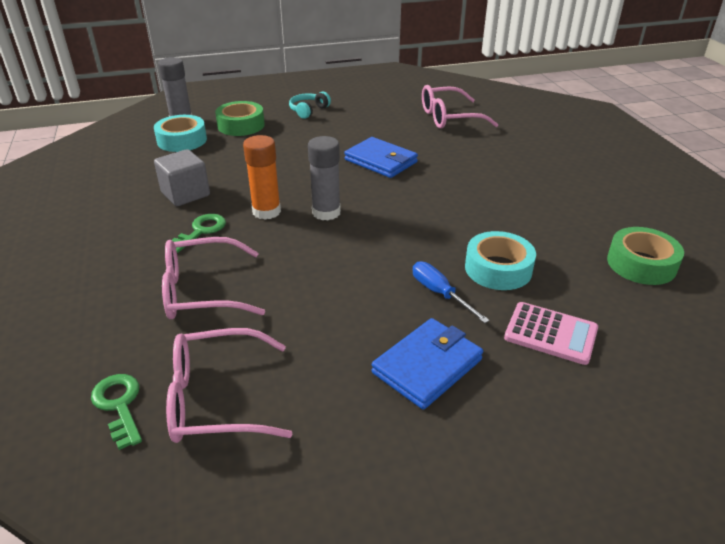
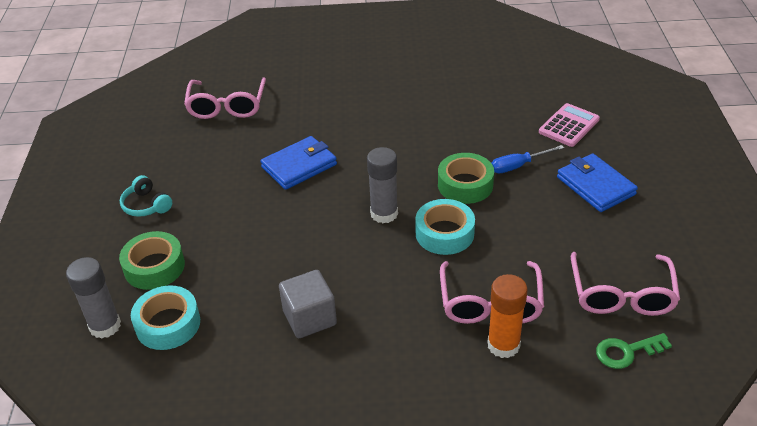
camera: 75 degrees left, 5 degrees up
(201, 231) = (390, 304): green key -> none
(266, 211) = (368, 254): orange glue stick -> orange glue stick (503, 345)
(498, 269) = (493, 132): turquoise tape -> turquoise tape (444, 233)
(641, 264) = (501, 68): green tape -> green tape (465, 185)

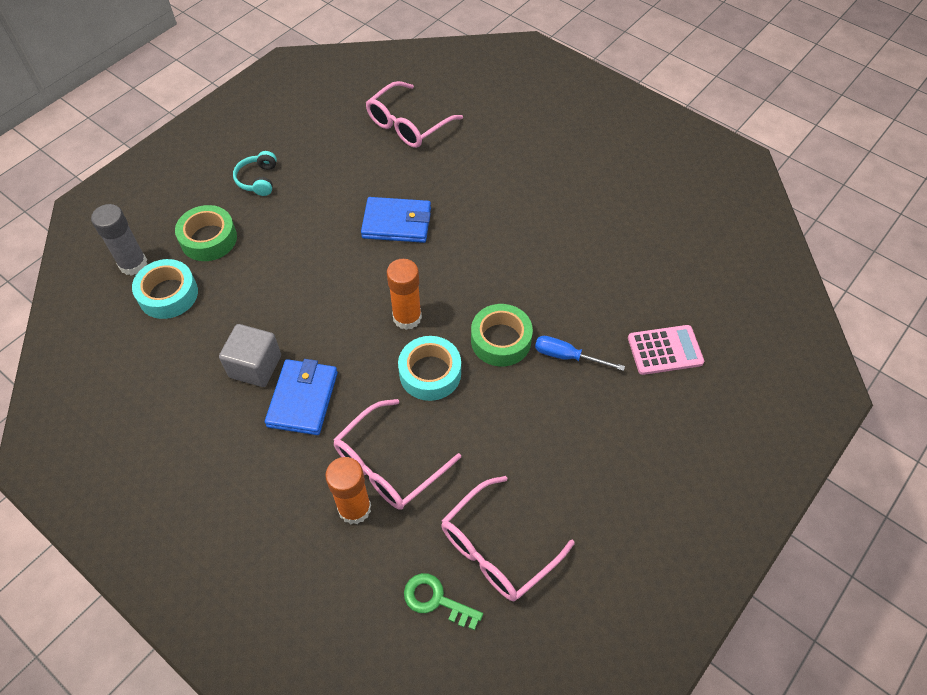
camera: 40 degrees right, 15 degrees up
(384, 213) = (407, 317): grey glue stick -> orange glue stick
(595, 186) = (609, 430): blue wallet -> blue wallet (303, 399)

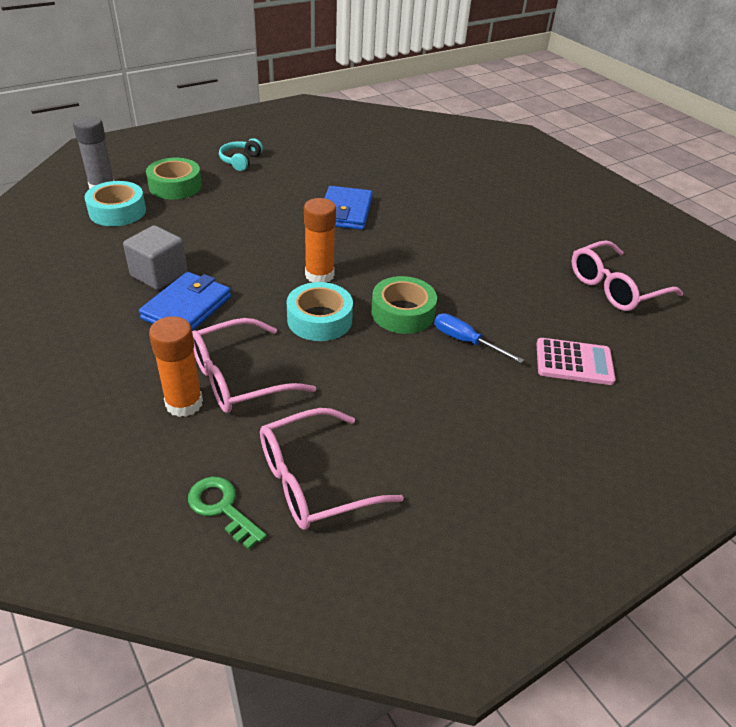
camera: 15 degrees right, 15 degrees down
(396, 223) = (345, 212): blue wallet -> blue wallet turned 75 degrees clockwise
(408, 124) = (389, 155): pink glasses -> pink glasses (615, 287)

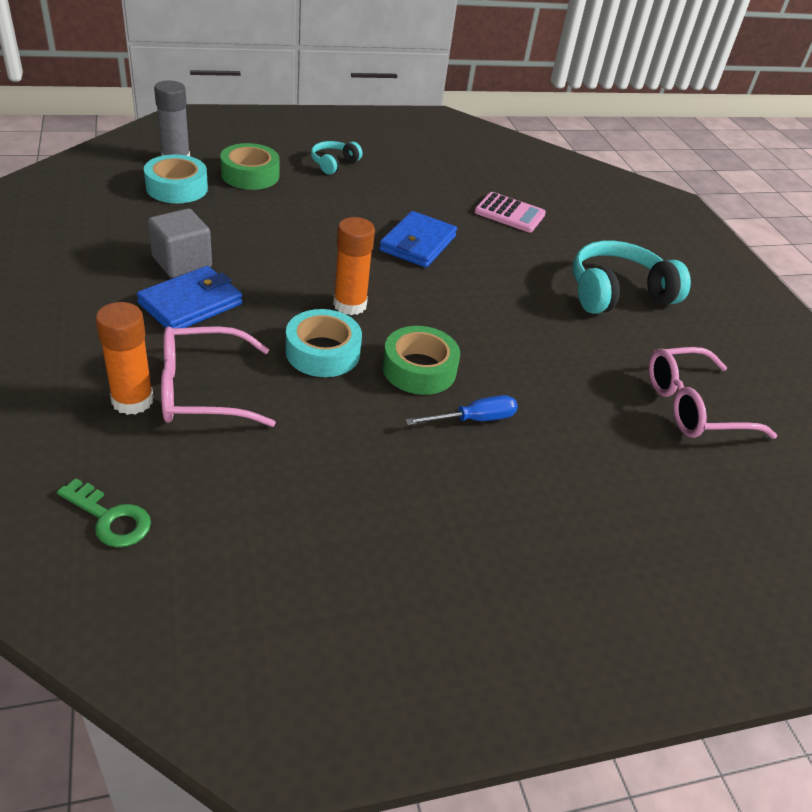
camera: 15 degrees right, 0 degrees up
(222, 508) = (110, 518): green key -> green key turned 150 degrees clockwise
(314, 481) = (219, 520): pink glasses -> none
(465, 341) = (473, 419): blue screwdriver -> blue screwdriver turned 105 degrees clockwise
(516, 214) = (618, 293): none -> turquoise headphones
(574, 362) = (590, 478): pink calculator -> pink calculator (509, 213)

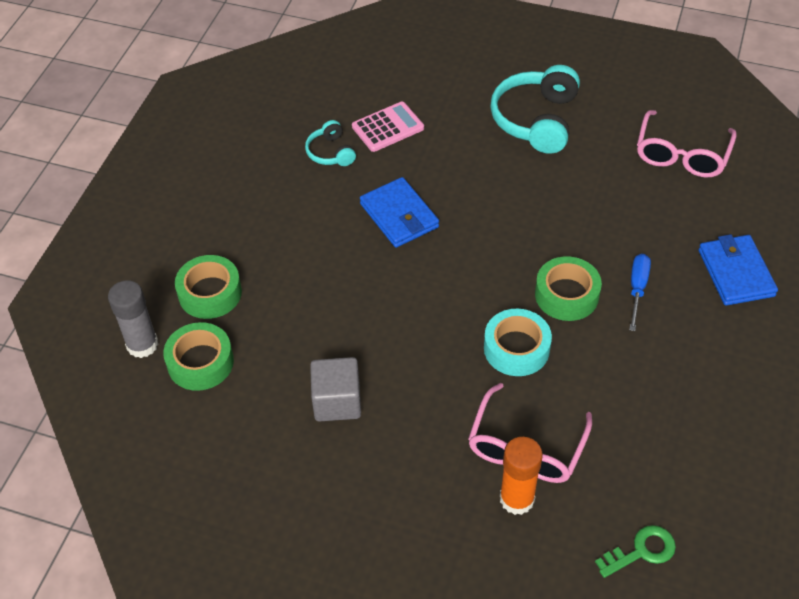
camera: 50 degrees left, 10 degrees up
(177, 188) = (200, 362): turquoise tape -> green tape
(191, 304) = (405, 416): blue wallet -> blue wallet (736, 273)
(334, 164) = (227, 217): turquoise headphones -> turquoise headphones (330, 152)
(350, 305) = (463, 303): orange glue stick -> none

